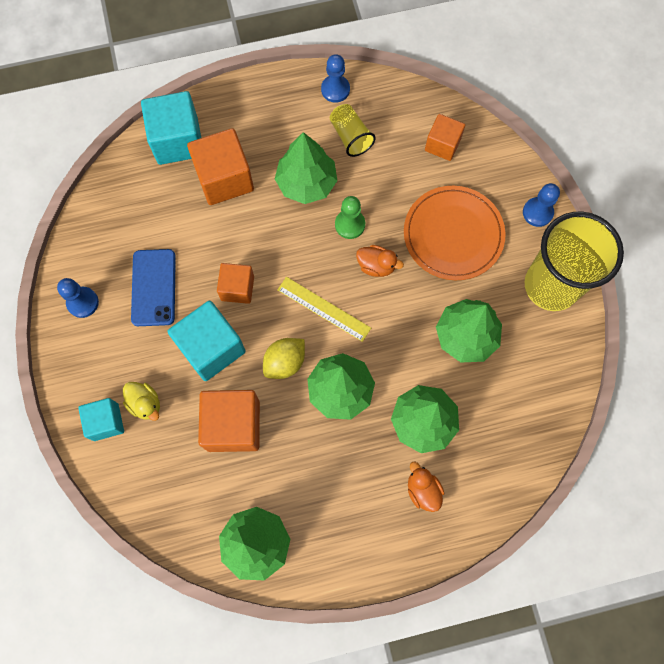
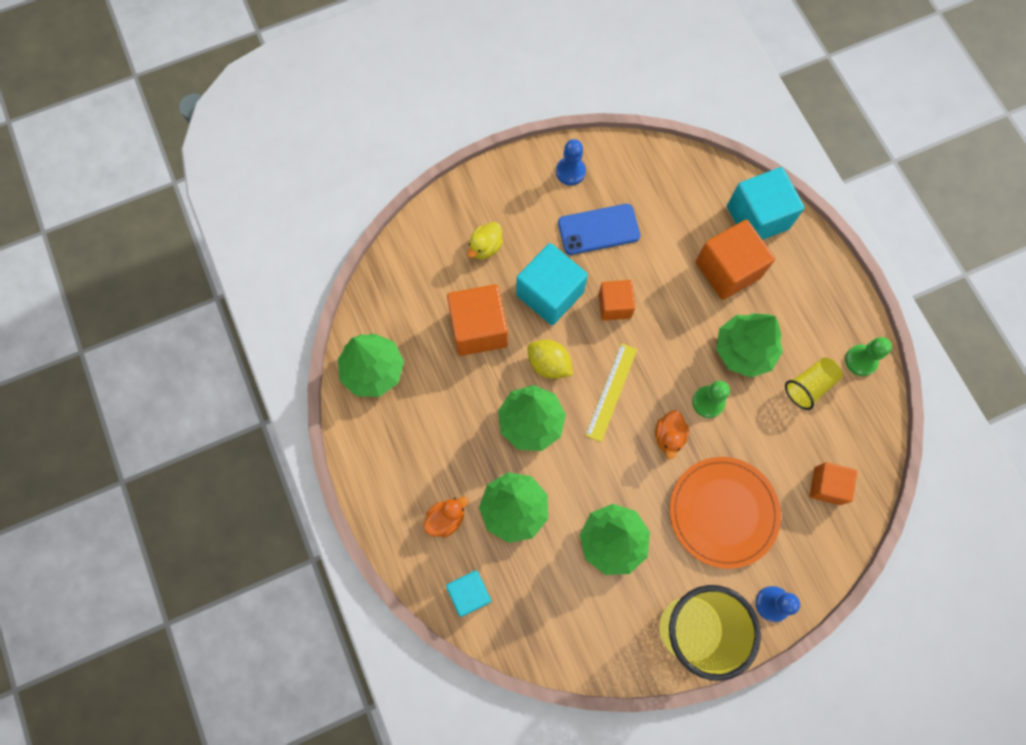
camera: 80 degrees right, 0 degrees up
(106, 422) = (462, 218): turquoise cube -> turquoise cube (469, 593)
(335, 89) = (861, 360): blue pawn -> green pawn

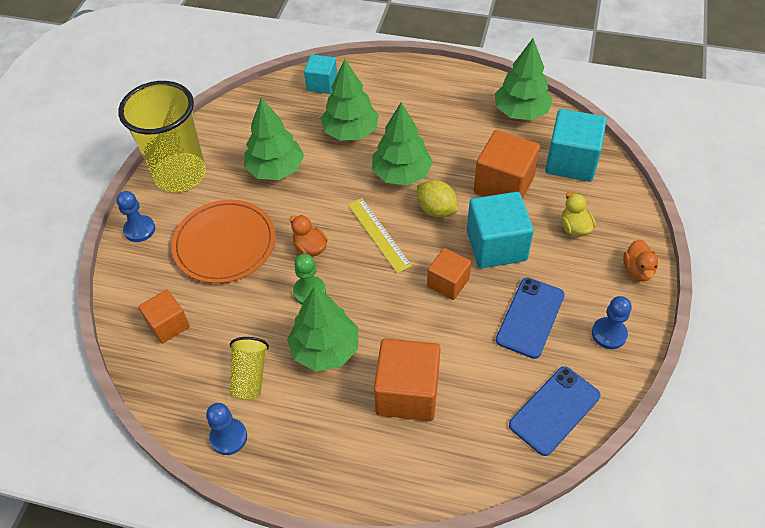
camera: 130 degrees right, 20 degrees down
(446, 518) = (379, 97): orange duck -> orange duck (637, 270)
(549, 364) = (436, 210): yellow lemon -> yellow lemon turned 60 degrees clockwise
(661, 172) = (554, 410): none -> blue phone
(757, 217) = (438, 462): turquoise cube -> turquoise cube (571, 161)
(861, 360) = (228, 437): green pawn -> blue pawn

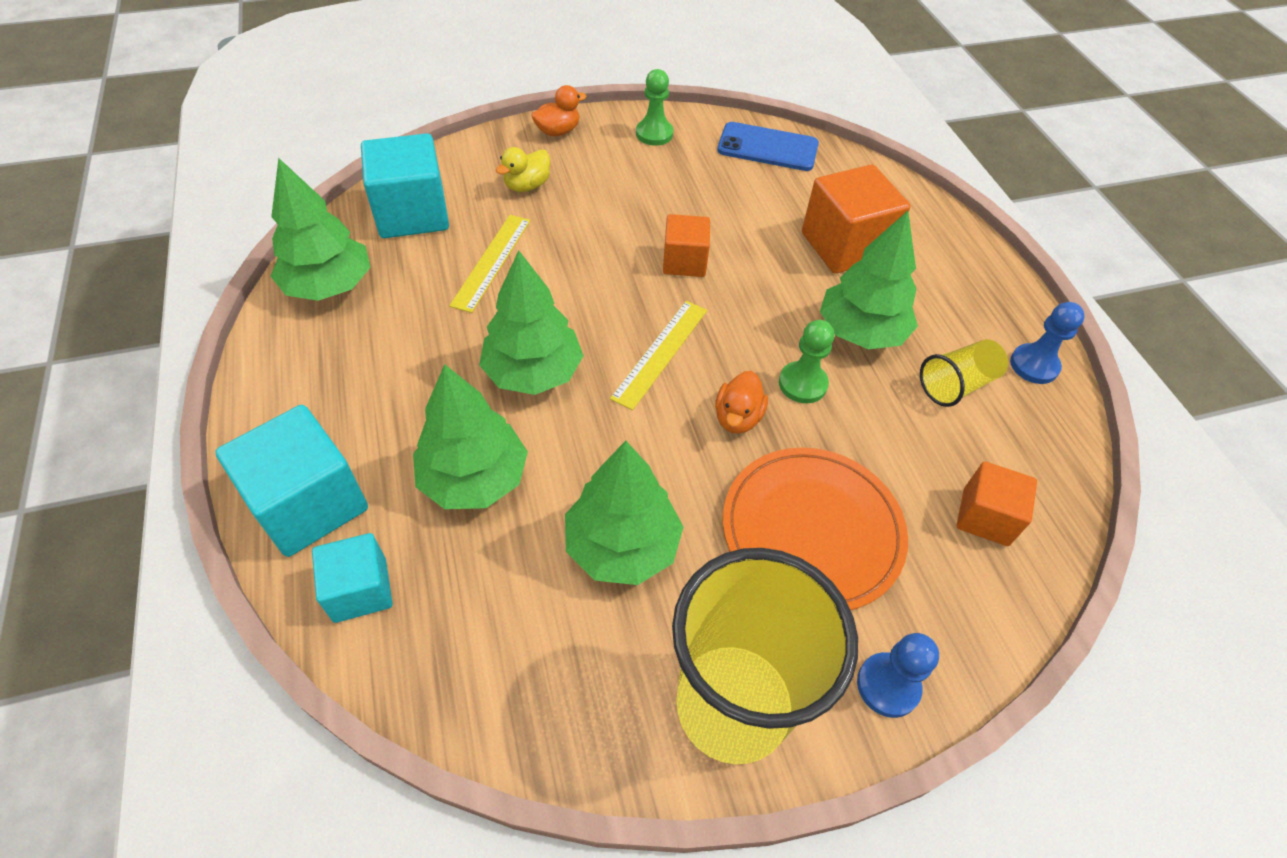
camera: 125 degrees left, 0 degrees up
(436, 210) = (578, 311): yellow lemon -> none
(496, 245) = (599, 239): turquoise cube -> turquoise cube (309, 504)
(503, 185) = (491, 262): orange cube -> yellow ruler
(530, 317) = (678, 187): blue phone -> none
(609, 334) = (654, 134): blue pawn -> green pawn

